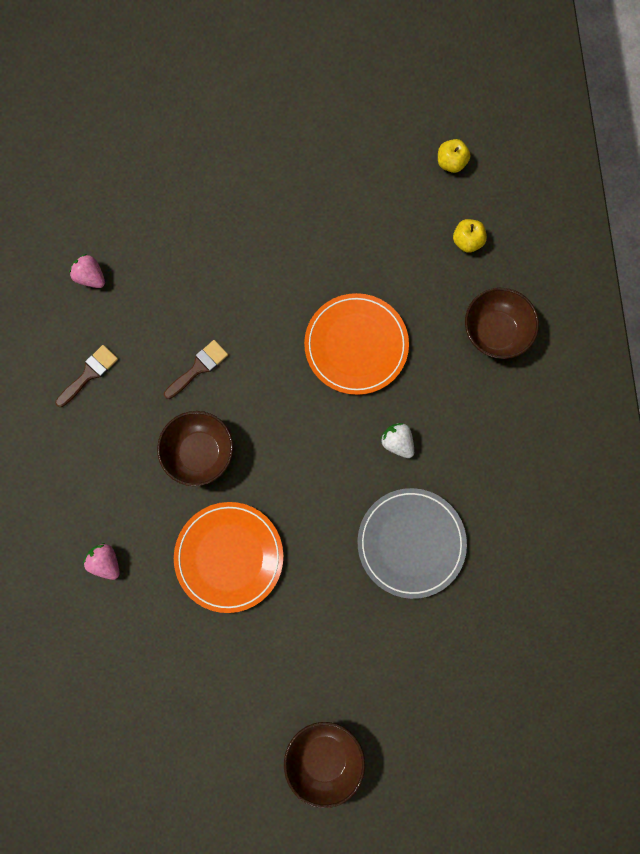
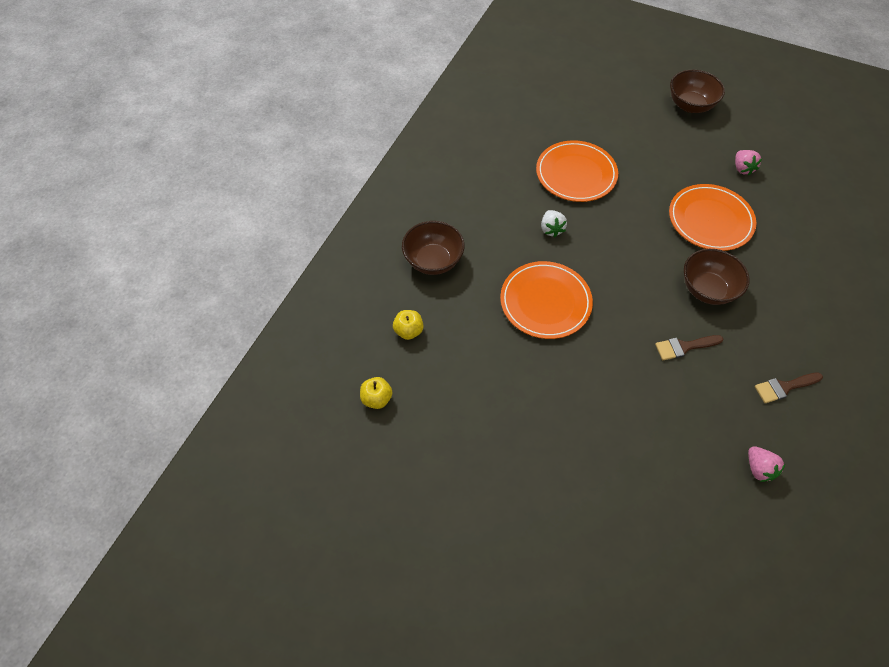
camera: 150 degrees left, 20 degrees down
(106, 562) = (807, 256): pink strawberry -> pink strawberry (742, 168)
(411, 543) = (576, 174): grey plate -> orange plate

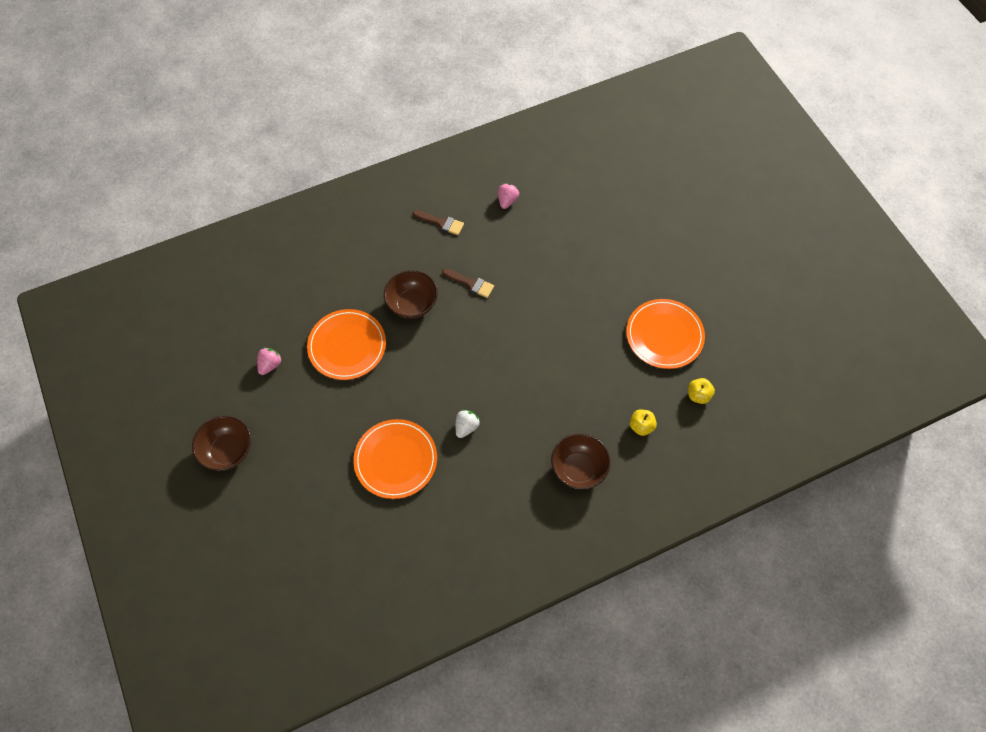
camera: 140 degrees left, 5 degrees up
(545, 302) = (527, 376): orange plate -> orange plate (664, 335)

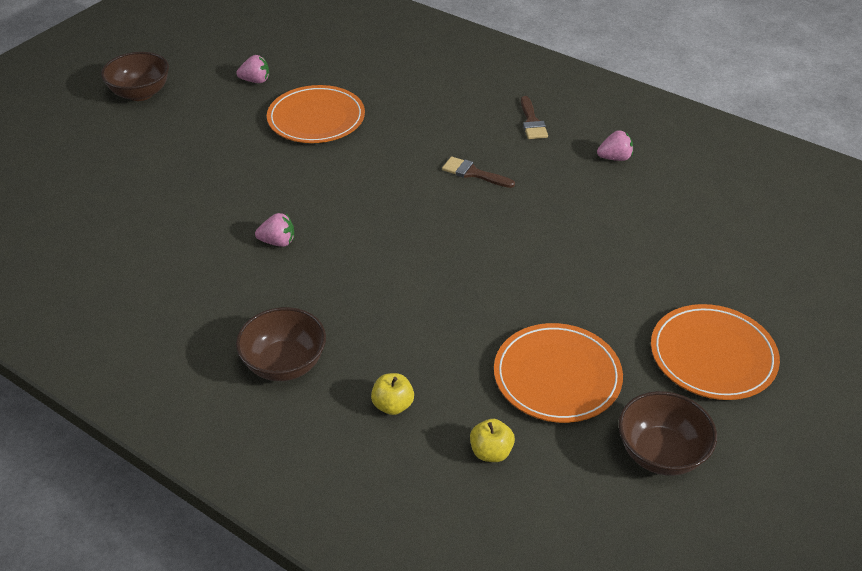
camera: 60 degrees right, 20 degrees down
(395, 460) = (199, 204): orange plate -> orange plate (713, 355)
(412, 304) = (406, 141): brown bowl -> brown bowl (660, 453)
(466, 427) = (278, 242): white strawberry -> pink strawberry
(471, 283) = (473, 173): brown brush -> brown brush turned 120 degrees clockwise

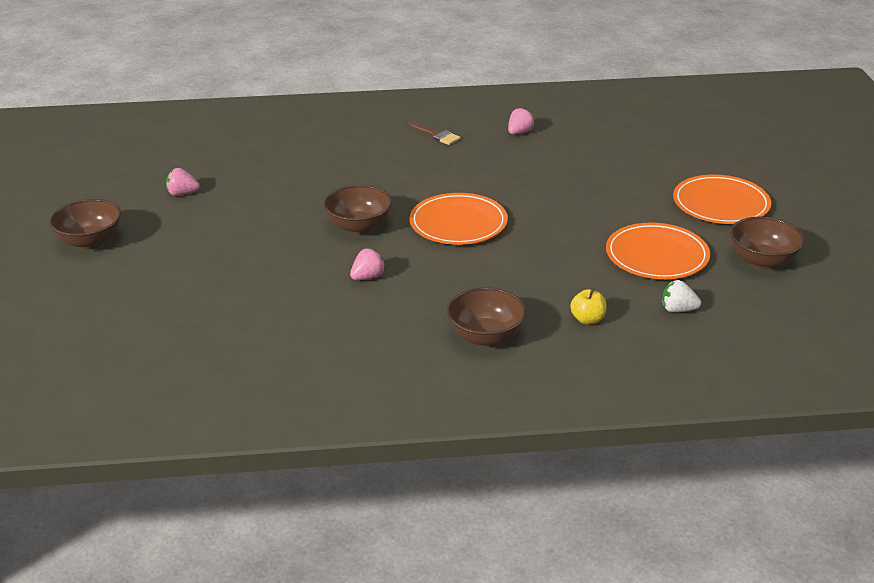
camera: 40 degrees left, 10 degrees down
(255, 81) = (182, 193): pink strawberry -> pink strawberry turned 135 degrees counterclockwise
(316, 118) = (274, 196): orange plate -> orange plate (458, 223)
(338, 186) = (359, 227): none -> brown bowl
(473, 173) = (442, 179): brown brush -> none
(491, 452) = (678, 310): yellow apple -> white strawberry

